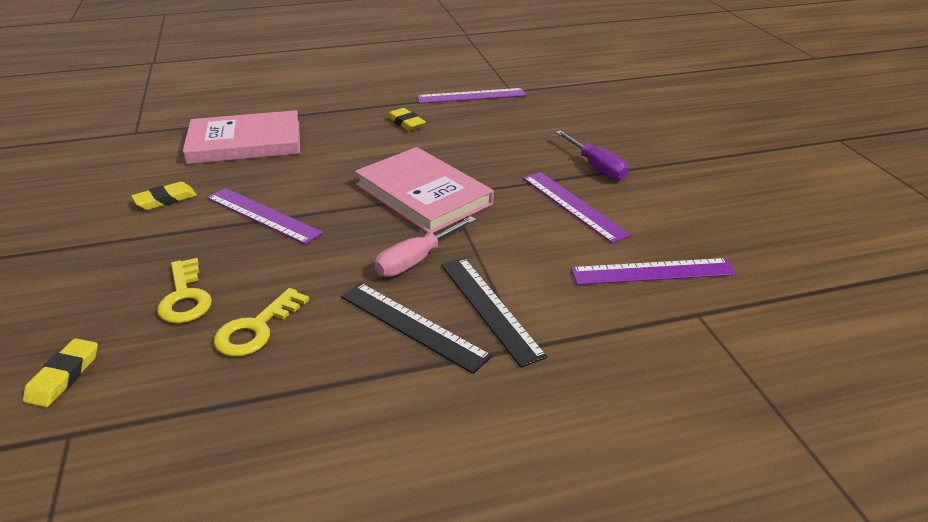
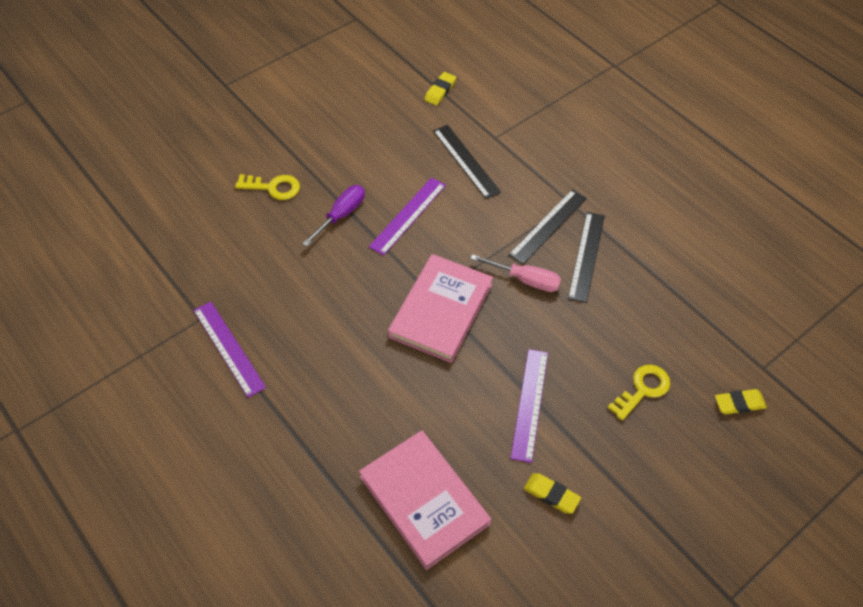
camera: 115 degrees left, 20 degrees up
(256, 329) = (640, 331): yellow key -> yellow key (273, 187)
(406, 123) = (317, 379): yellow eraser -> yellow eraser (440, 91)
(653, 272) = (466, 161): purple ruler -> black ruler

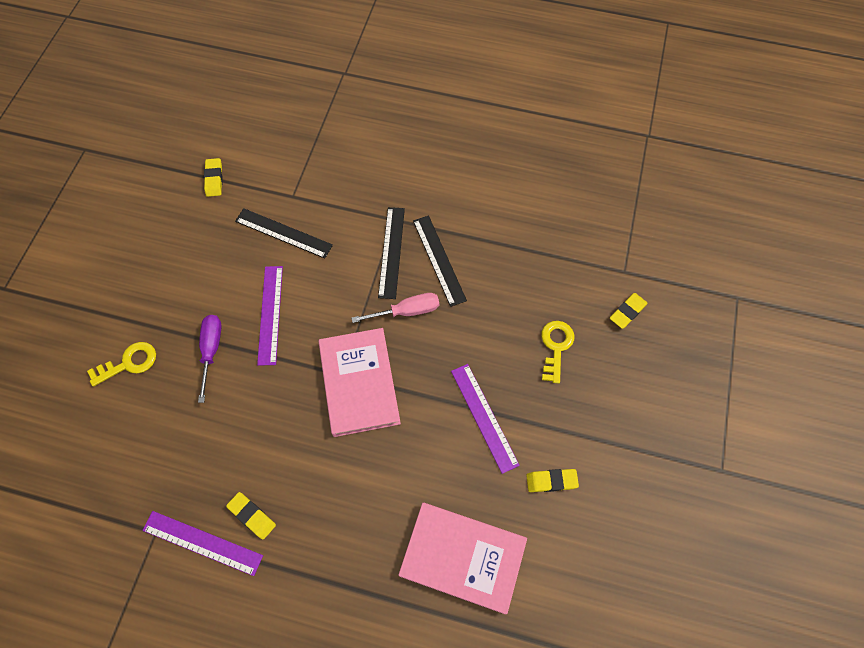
camera: 35 degrees left, 10 degrees up
(279, 354) = (252, 516): none -> yellow eraser

